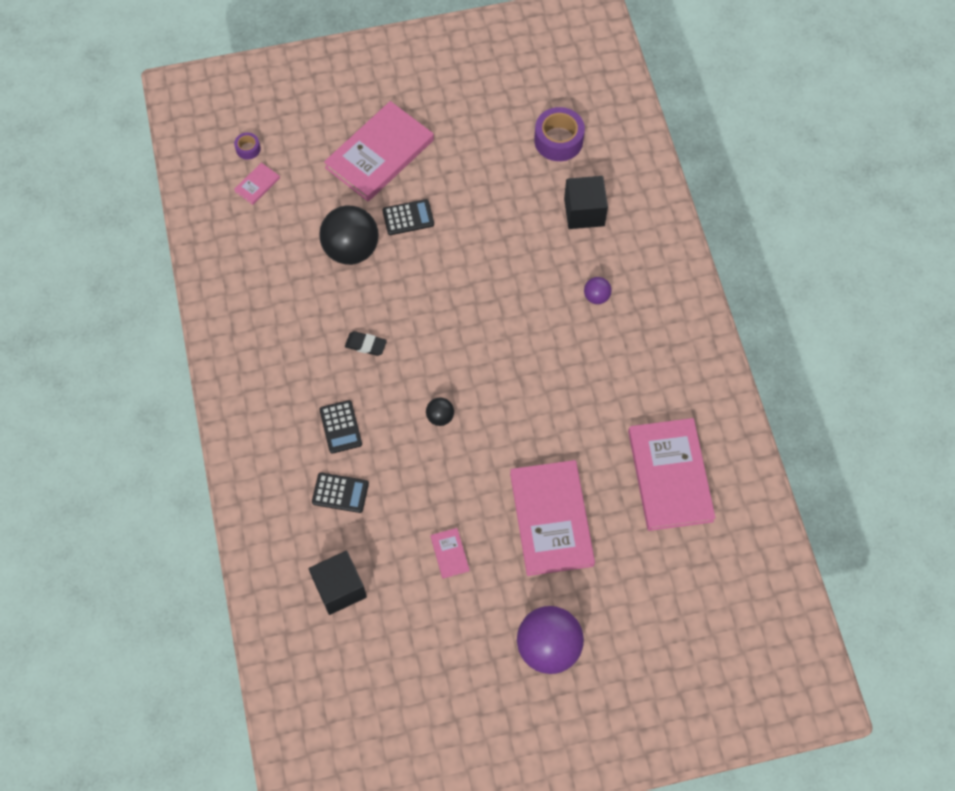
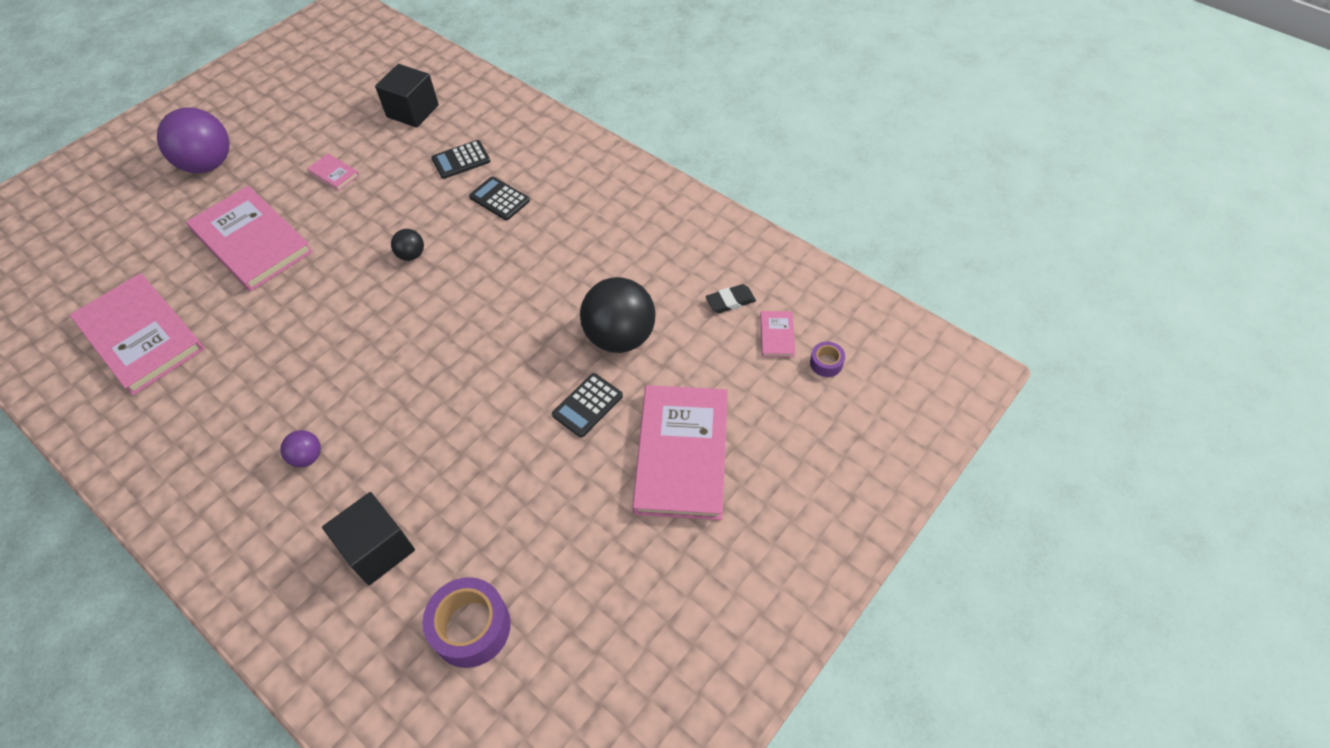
camera: 145 degrees right, 10 degrees down
(366, 345) = (530, 267): black eraser -> black eraser (730, 301)

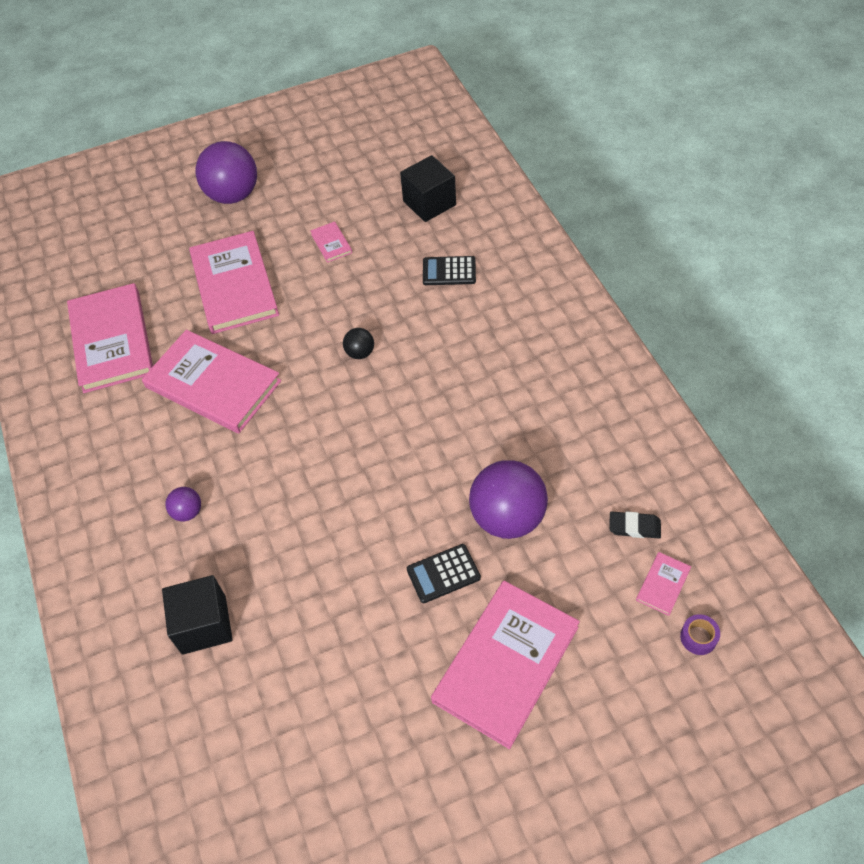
camera: 30 degrees right, 0 degrees up
(275, 335) = (213, 384): none -> pink book
(471, 627) = (244, 736): purple tape -> none
(499, 199) = (465, 326): black calculator -> none
(620, 337) = (507, 517): black ball -> purple ball

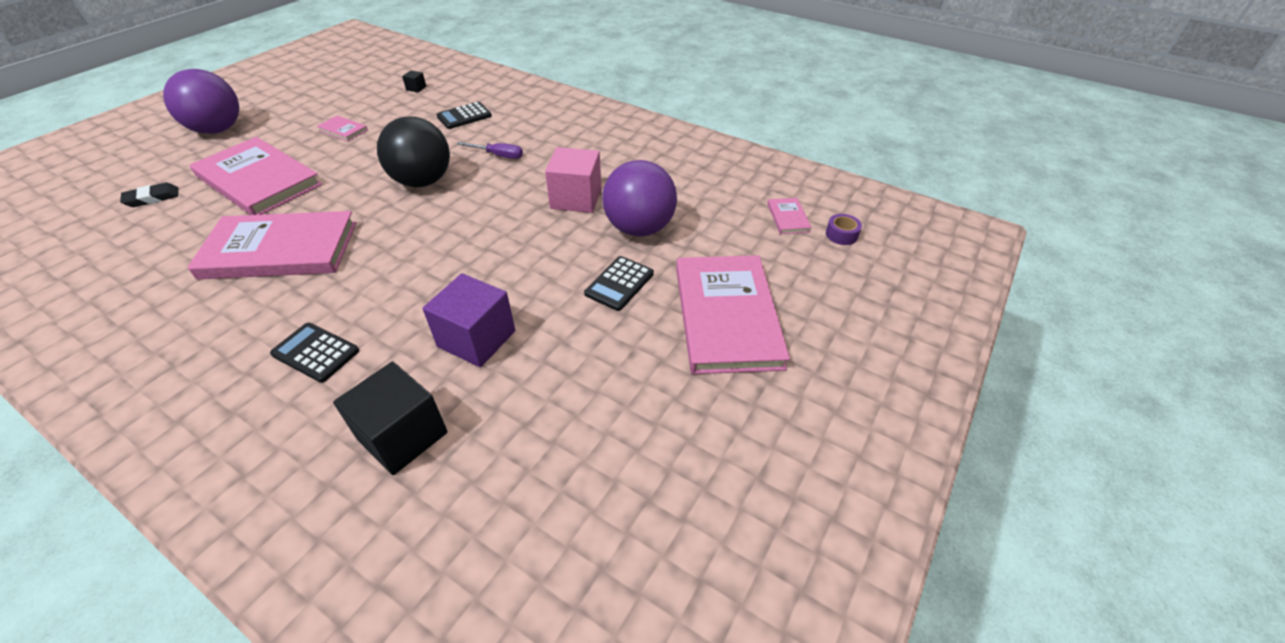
camera: 40 degrees left, 10 degrees down
(112, 340) = (128, 260): pink book -> none
(187, 512) = (315, 353): purple ball -> black calculator
(299, 566) = (476, 339): none -> purple cube
(360, 353) = (423, 181): black ball -> black ball, size x2.16
(429, 203) = (416, 88): black cube -> black cube, size x0.42
(445, 348) = (498, 155): none -> purple screwdriver
(478, 446) = (576, 198): none -> pink cube
(634, 527) = (736, 196): black eraser -> black eraser (152, 198)

